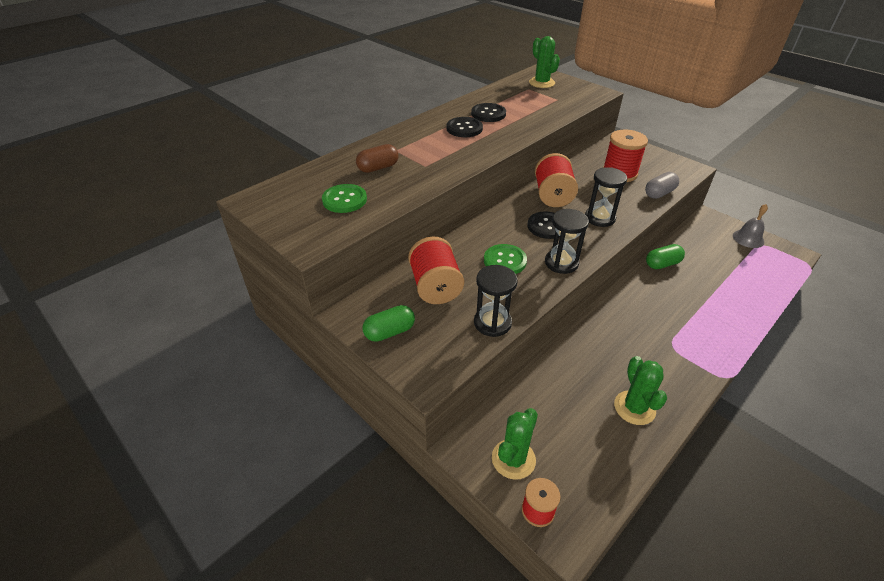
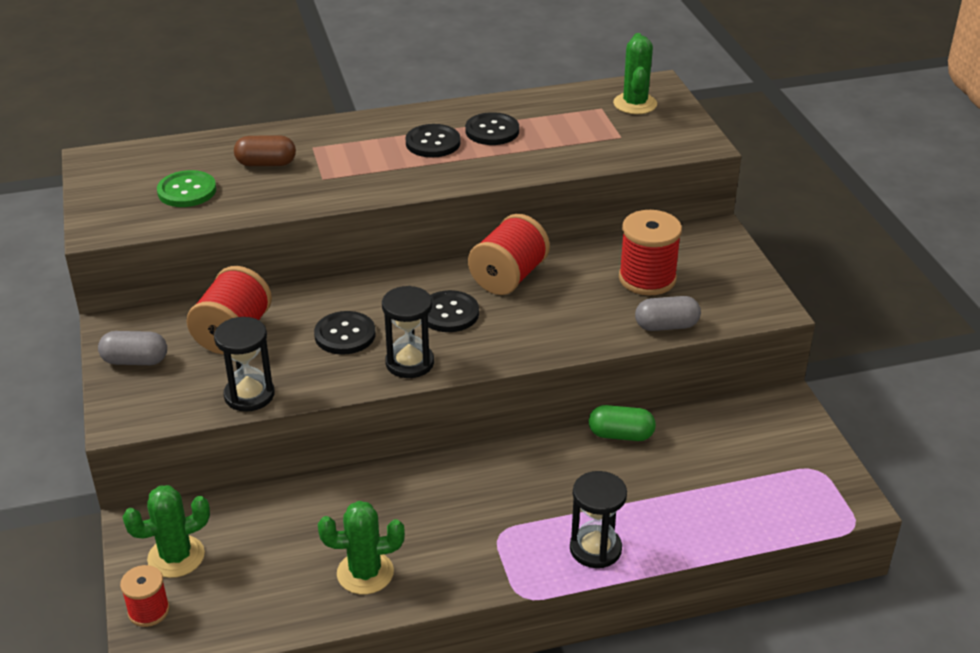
camera: 30 degrees right, 5 degrees down
(389, 332) = (135, 361): green capsule -> grey capsule
(505, 261) = (345, 335): green button -> black button
(599, 218) = (533, 328): black hourglass -> black hourglass (595, 549)
(634, 408) = (365, 573): green cactus -> green cactus turned 60 degrees clockwise
(748, 238) = (807, 453): grey bell -> none

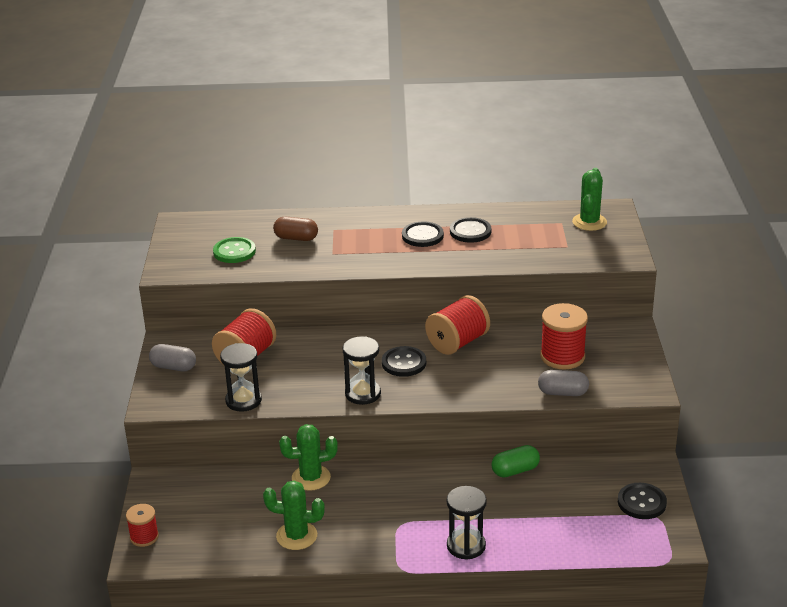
camera: 15 degrees right, 5 degrees down
(176, 557) = (172, 505): green cactus -> green cactus (311, 478)
(345, 335) = (323, 368): black button -> black button (641, 502)
(621, 435) = (515, 470): green capsule -> green capsule turned 45 degrees counterclockwise

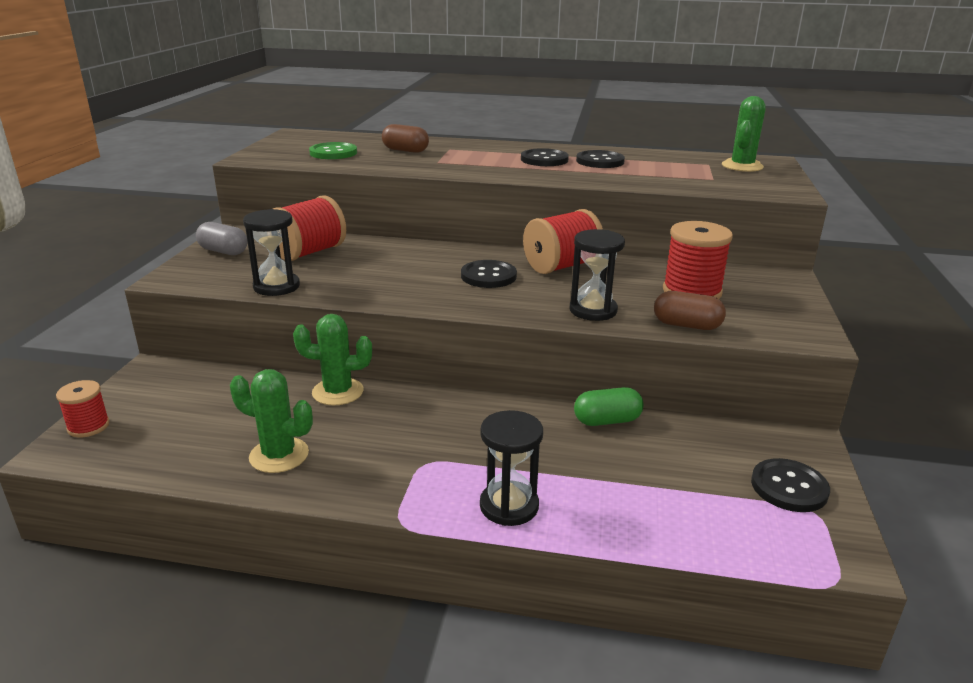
camera: 10 degrees right, 5 degrees down
(363, 394) = (423, 297): black hourglass -> black hourglass (593, 310)
(563, 393) = (687, 325): grey capsule -> brown capsule

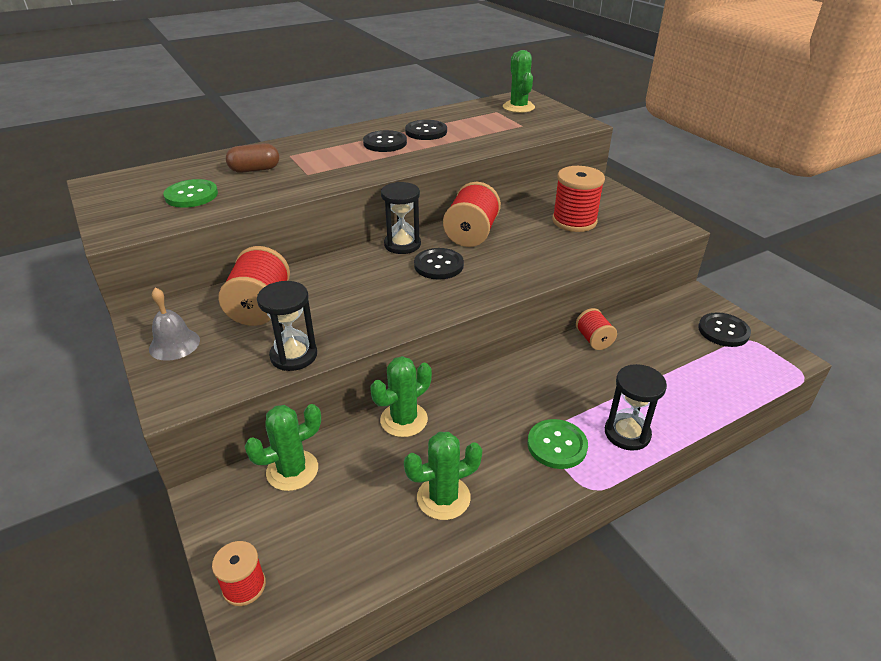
camera: 40 degrees left, 10 degrees up
(217, 381) = (292, 470): none -> green cactus
(223, 251) = (174, 344): grey capsule -> grey bell
(427, 476) = (557, 445): none -> green button
(593, 310) = (545, 263): black hourglass -> black hourglass (402, 244)
(607, 421) = (593, 340): green capsule -> red spool
(687, 325) = (609, 250): brown capsule -> none

